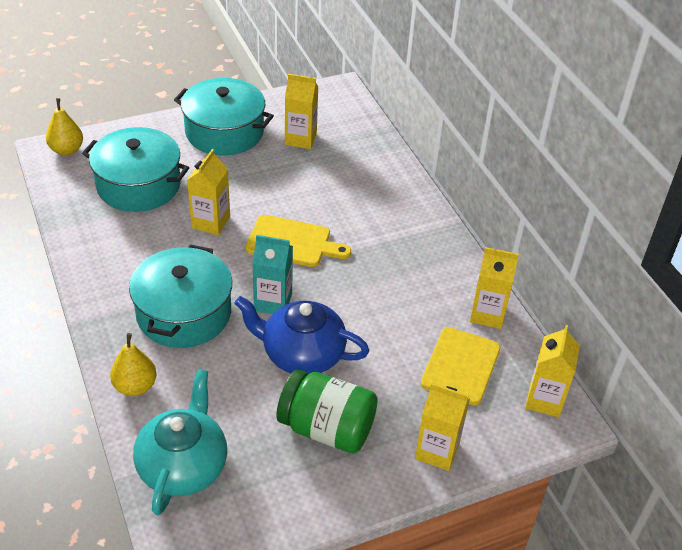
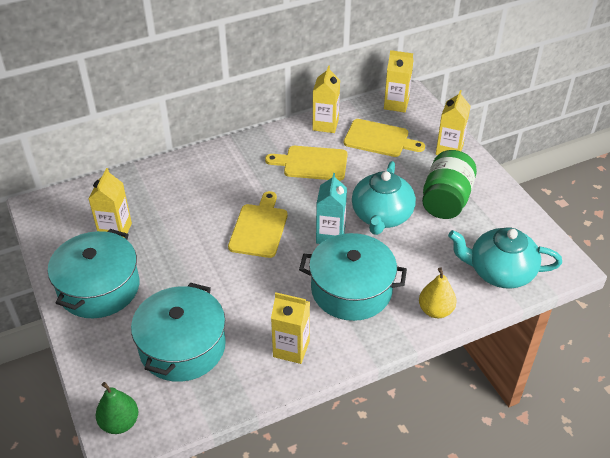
camera: 90 degrees left, 0 degrees up
(67, 150) = (120, 423): yellow pear -> green pear
(211, 222) = (236, 284): yellow carton -> yellow carton (291, 349)
(301, 354) = (381, 216): blue teapot -> turquoise teapot
(406, 295) = (312, 163): none -> yellow cutting board

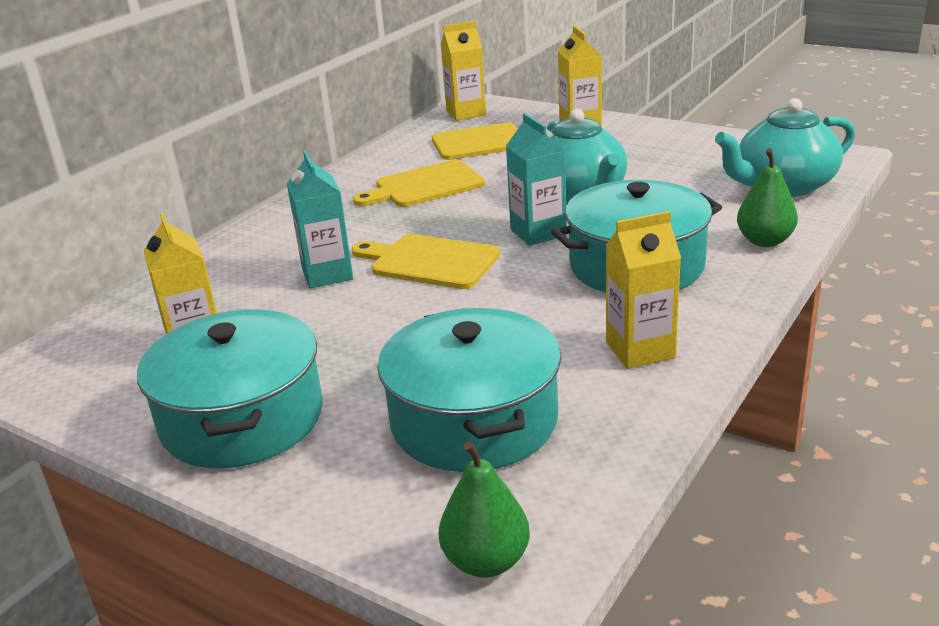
camera: 30 degrees left, 15 degrees down
(207, 210) = (327, 274): none -> turquoise carton
(259, 228) = (429, 261): yellow cutting board -> yellow cutting board turned 45 degrees counterclockwise
(325, 125) = (398, 153): yellow carton -> none
(435, 310) = (764, 241): yellow pear -> green pear
(446, 200) = (636, 158): green jar -> none

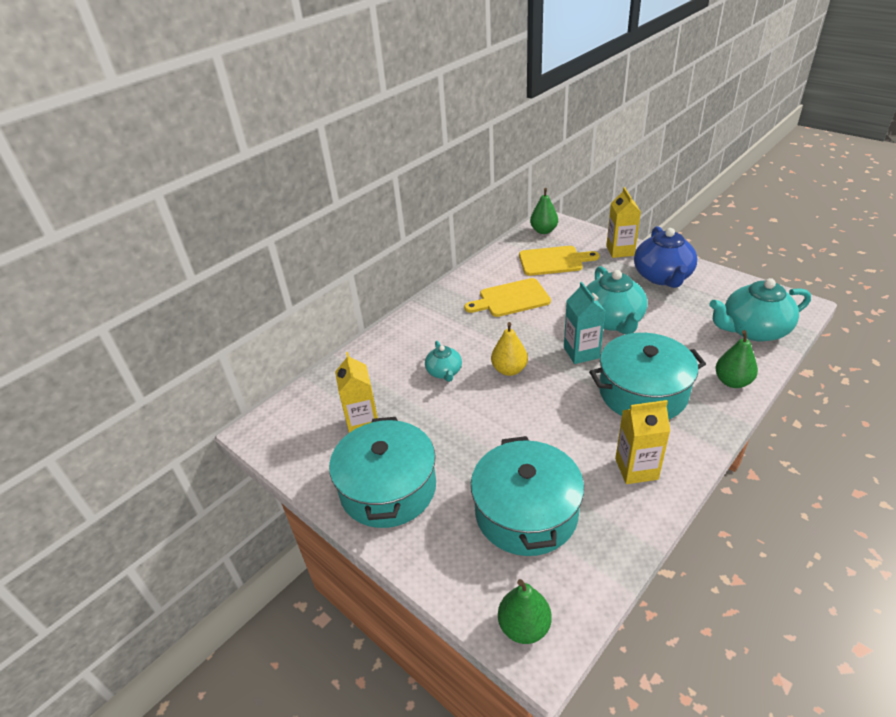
camera: 10 degrees right, 10 degrees up
(327, 274) = (444, 372): turquoise carton -> turquoise teapot
(429, 261) = (509, 370): yellow cutting board -> yellow pear
(466, 113) = (543, 231): yellow carton -> green pear
(645, 144) = (662, 277): none -> blue teapot

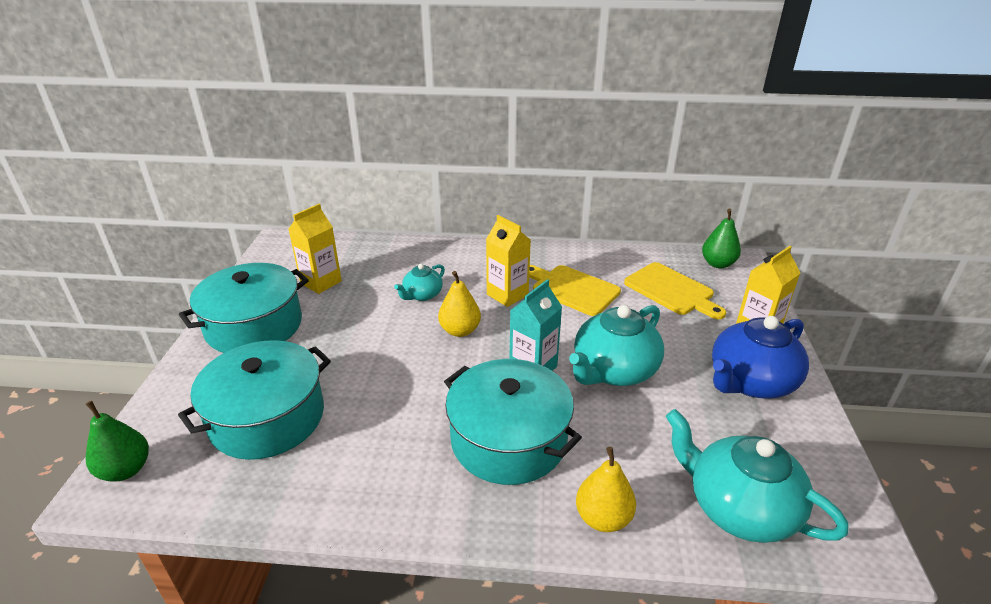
camera: 50 degrees right, 5 degrees down
(636, 469) = (376, 477): yellow carton -> yellow carton (507, 295)
(732, 382) = (603, 518): green pear -> yellow pear

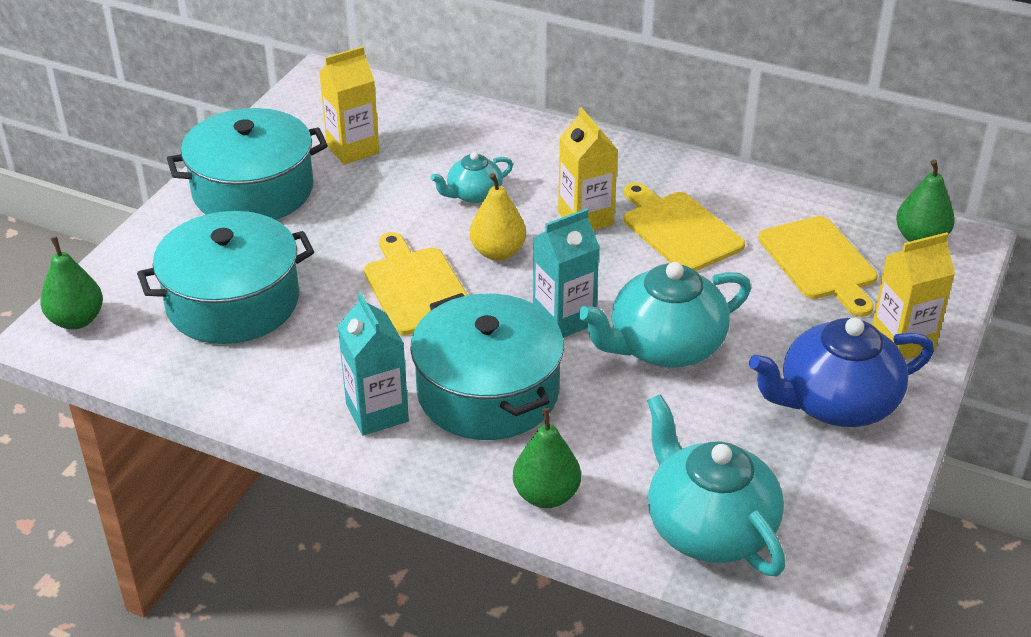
camera: 20 degrees right, 5 degrees up
(412, 370) = (416, 287): none -> yellow cutting board
(429, 483) = (377, 413): none -> turquoise carton
(603, 518) = (546, 495): yellow pear -> green pear

